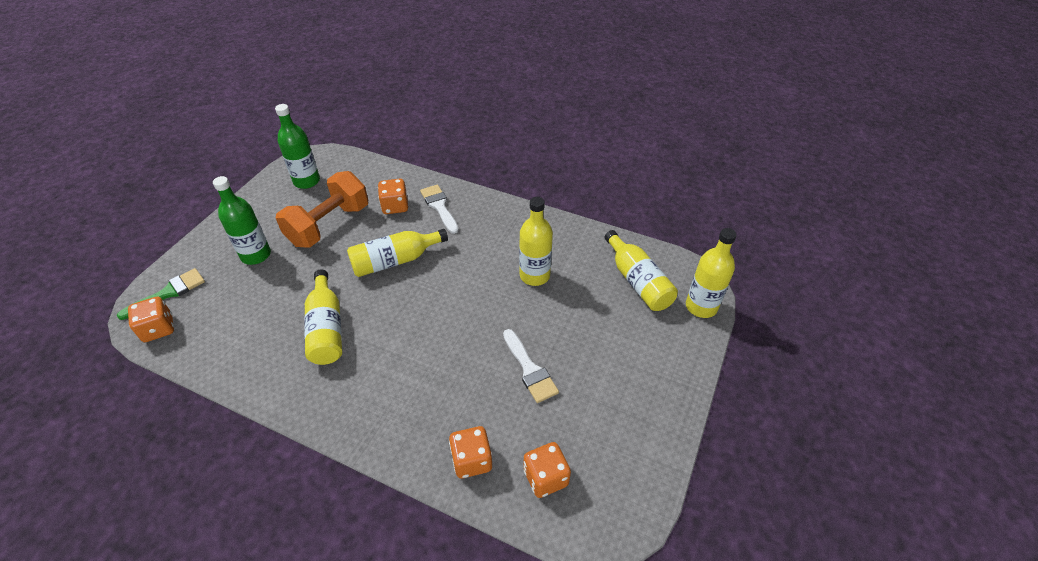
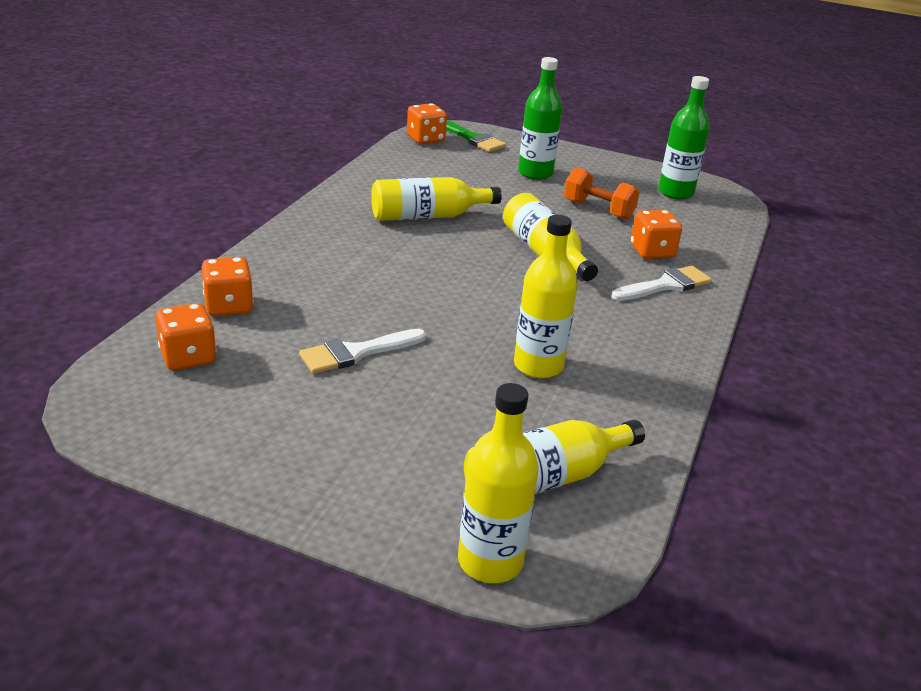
camera: 85 degrees right, 15 degrees down
(329, 225) = (598, 210): orange dumbbell -> orange dumbbell, size x0.62

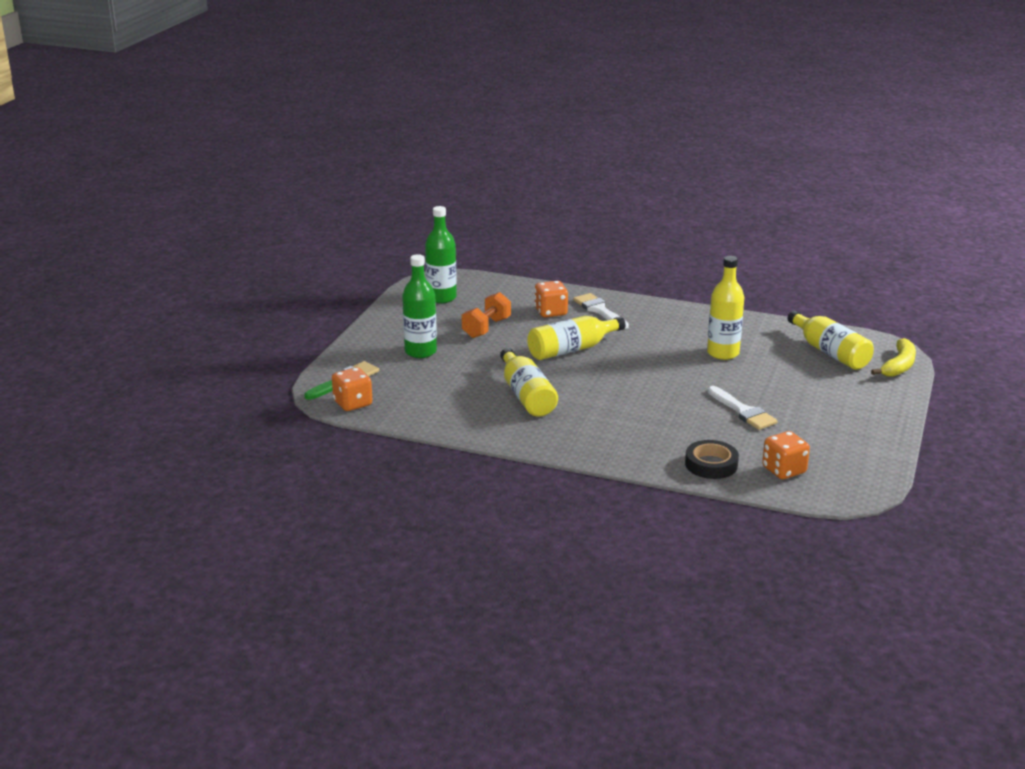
camera: 90 degrees left, 5 degrees down
(228, 306) = (711, 464): orange dice -> black tape
(490, 561) = (899, 366): yellow bottle -> yellow banana

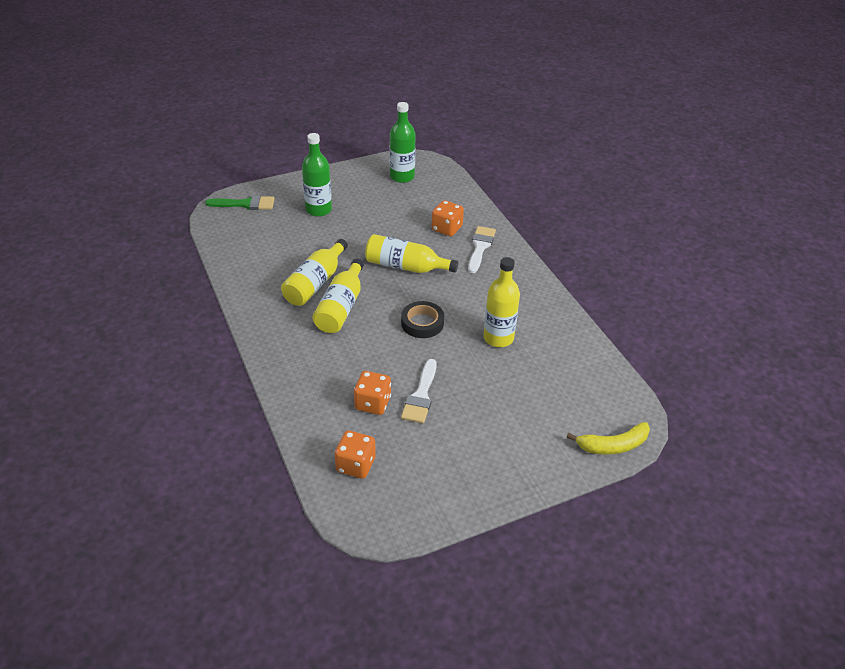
camera: 45 degrees right, 15 degrees up
(353, 403) = (220, 223): orange dice -> orange dice (372, 403)
(486, 328) = (386, 216): orange dumbbell -> none
(711, 464) = (320, 421): black tape -> black tape (422, 323)
(830, 352) = (579, 393): yellow bottle -> yellow bottle (341, 307)

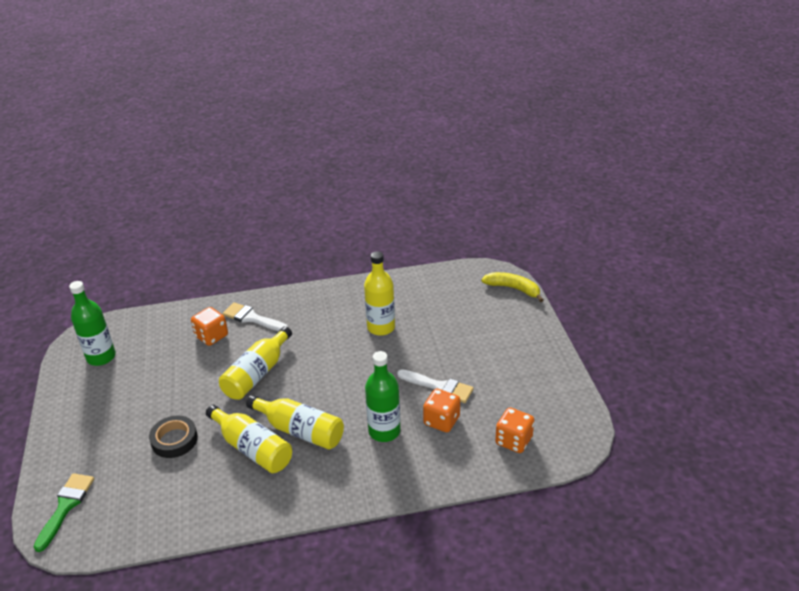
camera: 75 degrees left, 5 degrees down
(318, 210) = (120, 434): green bottle -> green bottle (384, 431)
(422, 323) = (345, 373): black tape -> black tape (174, 440)
(613, 445) = (513, 289): yellow banana -> yellow banana turned 60 degrees counterclockwise

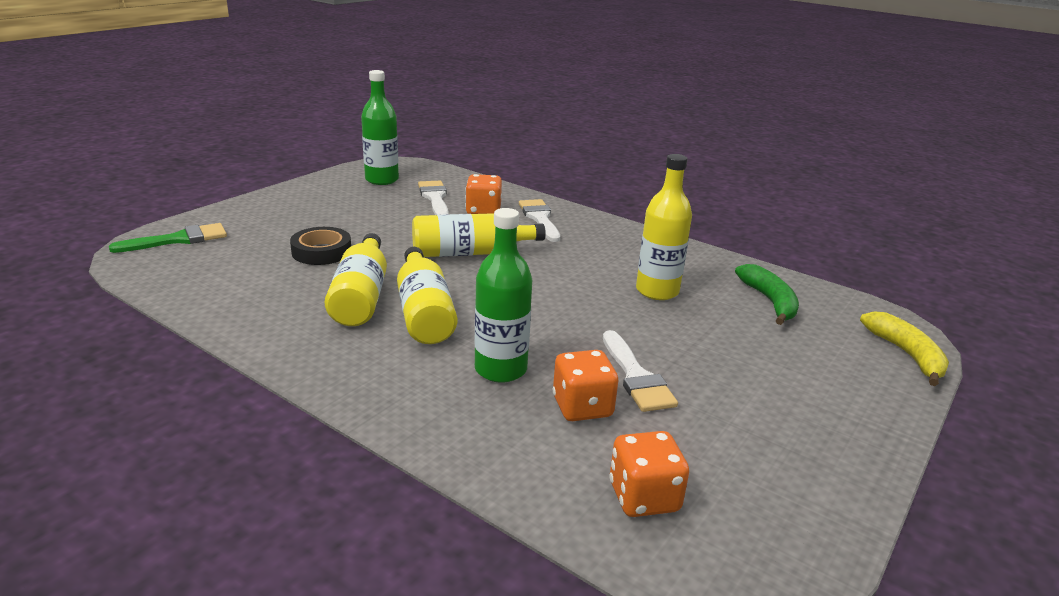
camera: 45 degrees right, 10 degrees down
(164, 347) = (435, 198): none -> white brush
(433, 296) = (769, 301): none -> green banana

